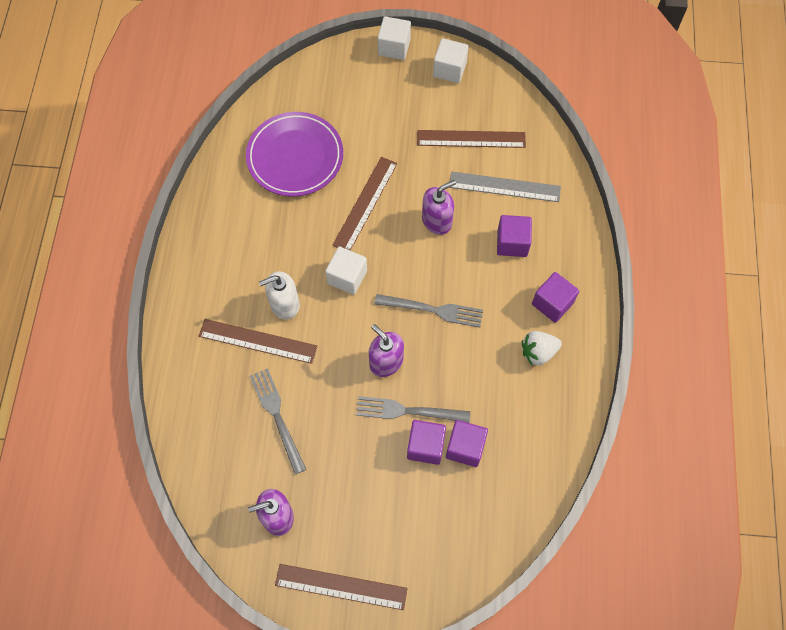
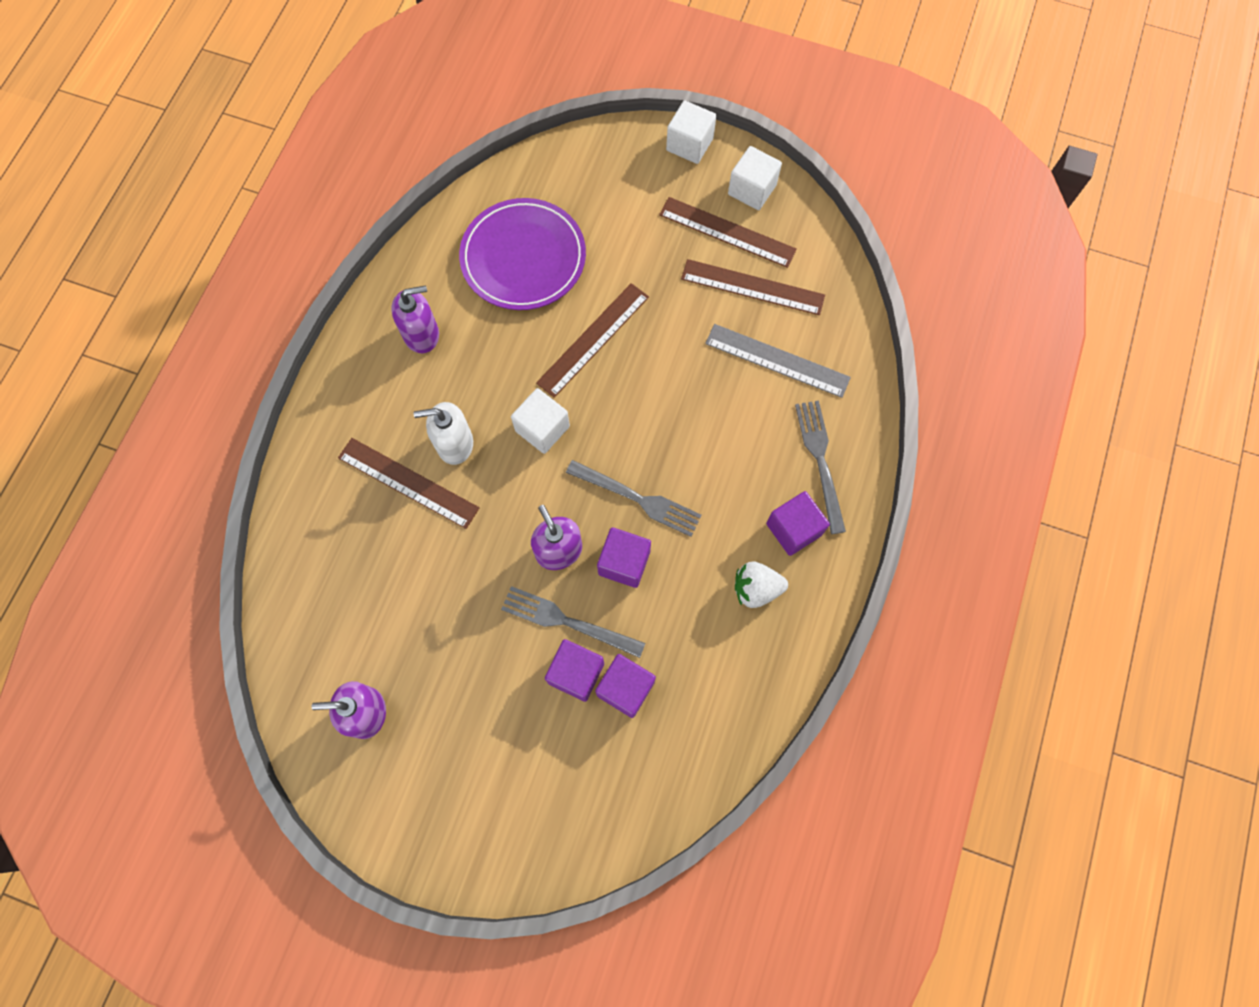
camera: 15 degrees right, 5 degrees up
(277, 415) = (403, 584): grey fork -> grey fork (820, 459)
(341, 587) = (417, 824): brown ruler -> brown ruler (727, 232)
(437, 221) = (677, 384): purple soap dispenser -> purple soap dispenser (422, 334)
(512, 243) = (765, 436): purple cube -> purple cube (624, 562)

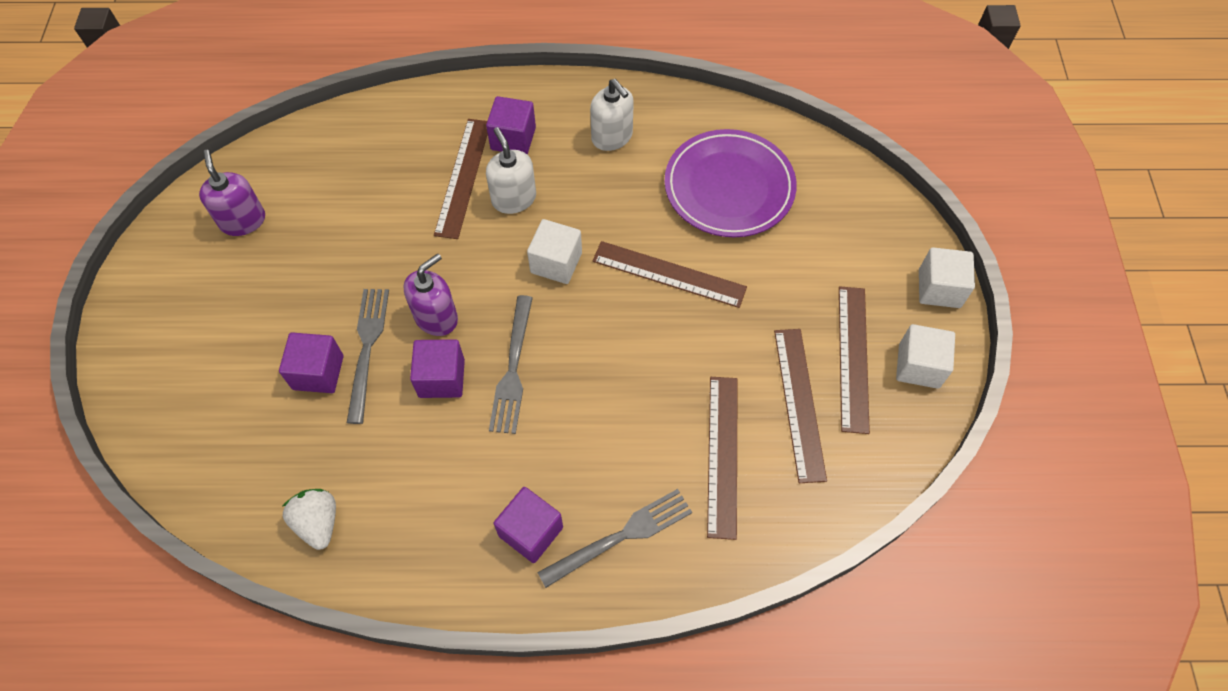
camera: 70 degrees right, 10 degrees down
(422, 334) = (612, 137): purple soap dispenser -> white soap dispenser
(625, 688) = (313, 421): purple cube -> purple cube (513, 138)
(756, 589) = (451, 513): white strawberry -> white strawberry (318, 522)
(777, 360) = (722, 455): grey ruler -> brown ruler

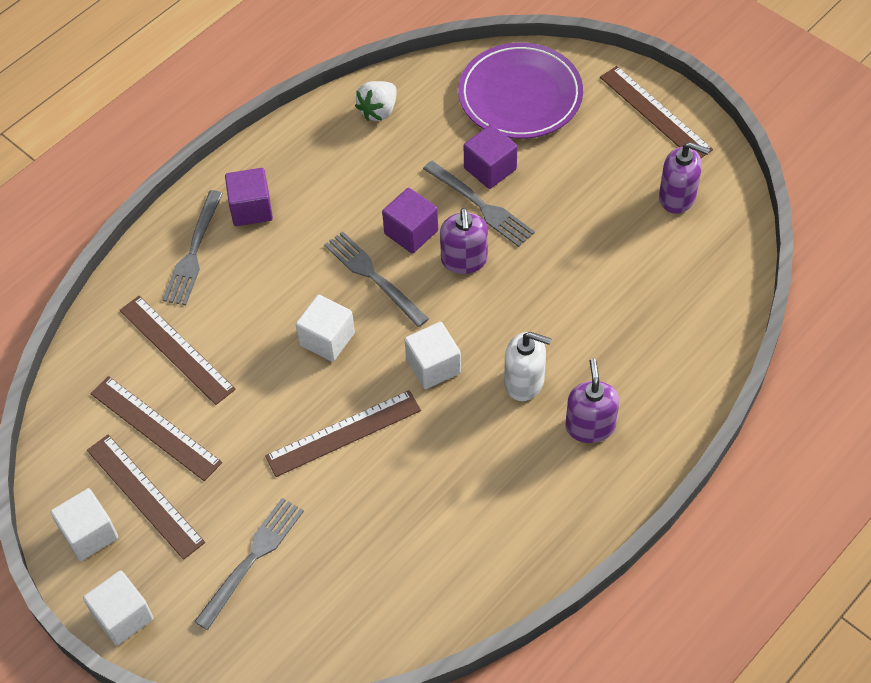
camera: 135 degrees right, 5 degrees down
(318, 522) = (378, 111): white strawberry -> white strawberry turned 105 degrees clockwise
(463, 177) = (582, 362): brown ruler -> brown ruler (655, 113)
(513, 138) = (590, 426): purple cube -> purple soap dispenser
(603, 352) = (327, 339): none -> white cube
(612, 137) = (518, 502): white soap dispenser -> none
(729, 187) = (375, 548): purple plate -> purple plate (520, 95)
(814, 249) = (253, 557): none -> grey fork

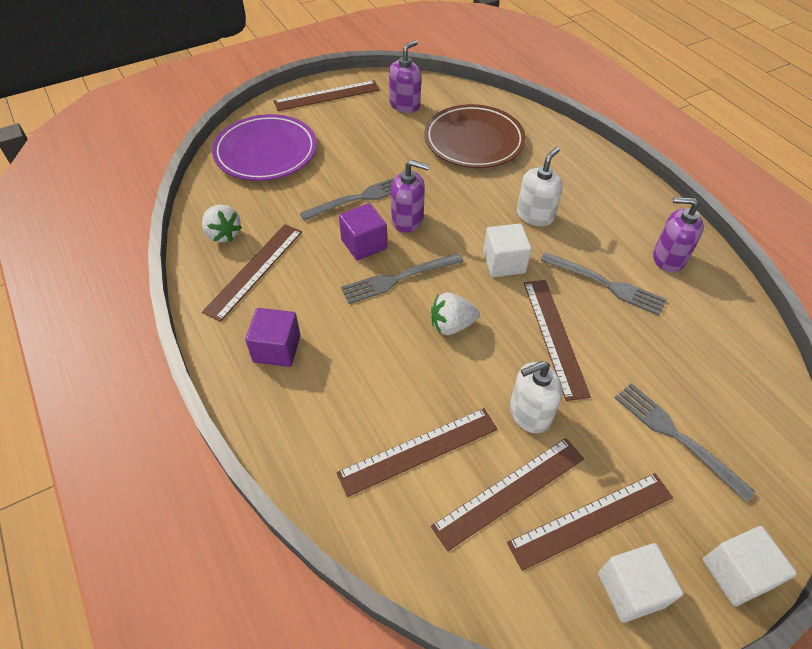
camera: 75 degrees left, 5 degrees down
(193, 253) = (305, 409): grey fork -> grey fork (607, 285)
(241, 428) = (529, 413): none -> white soap dispenser
(327, 339) = (451, 325): white cube -> white strawberry
(339, 155) = (254, 270): none -> brown ruler
(490, 169) = (326, 184): purple cube -> none
(590, 426) = (583, 192): purple soap dispenser -> purple soap dispenser (668, 258)
(638, 289) = (474, 141): none -> brown plate

